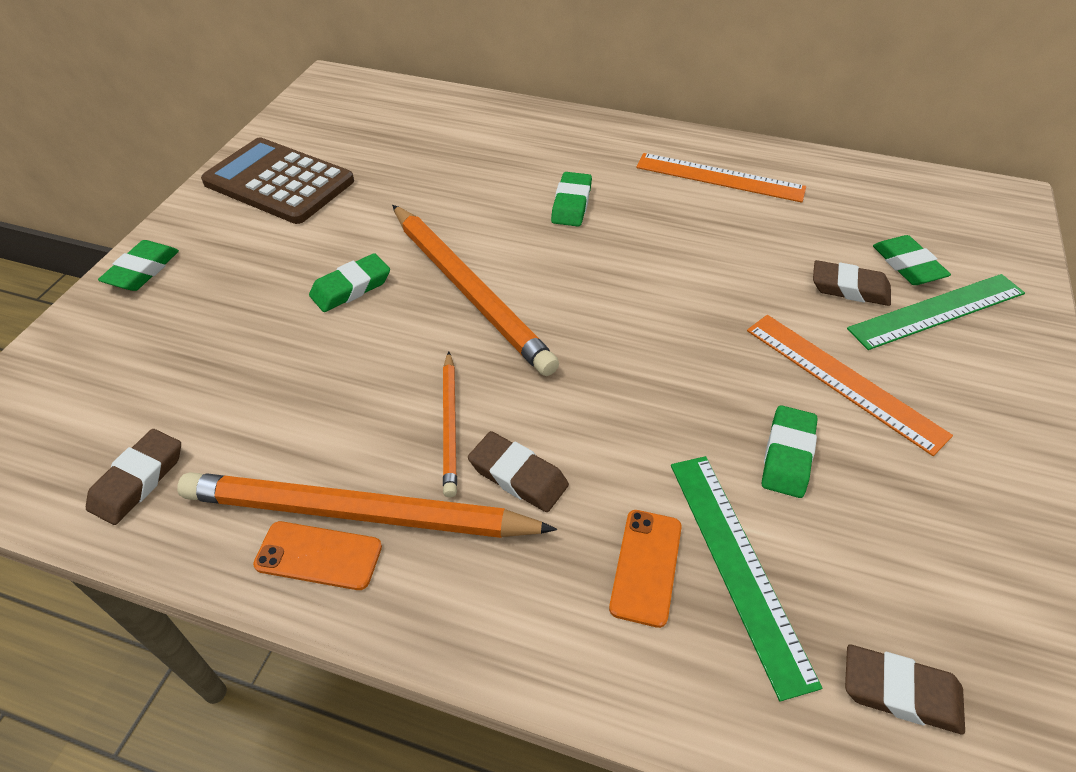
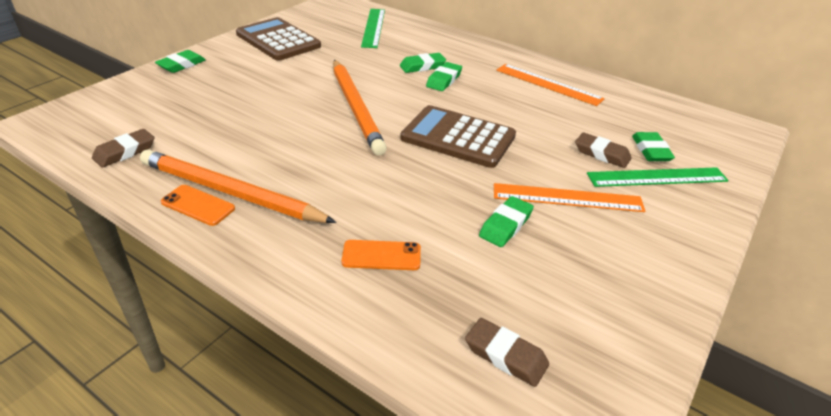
camera: 15 degrees right, 10 degrees down
(351, 288) = (289, 94): green eraser -> green eraser (422, 66)
(450, 424) = (306, 165): orange pencil -> none
(518, 476) = (331, 197): brown eraser -> none
(644, 309) = (458, 137): none -> brown calculator
(646, 566) = (381, 255): orange phone -> orange phone turned 60 degrees clockwise
(737, 566) = (439, 269): green ruler -> green ruler (373, 27)
(843, 380) = (567, 198): orange ruler -> orange ruler turned 60 degrees counterclockwise

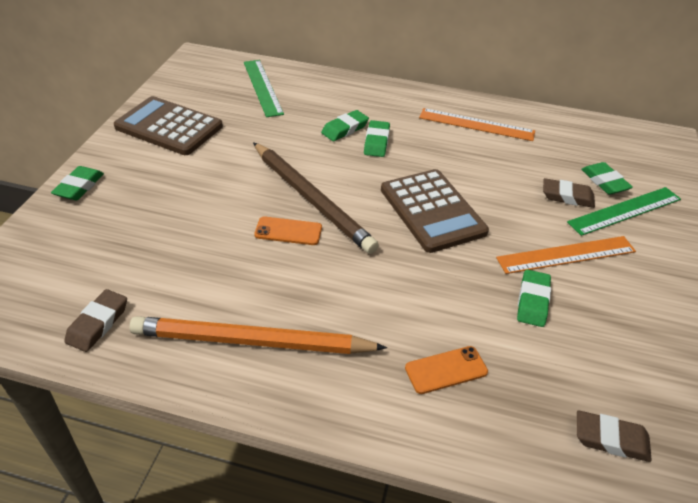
camera: 20 degrees left, 5 degrees up
(198, 205) = (229, 368): orange phone -> orange phone (288, 231)
(355, 108) = (311, 199): orange pencil -> brown pencil
(458, 137) = (432, 211): brown calculator -> brown calculator turned 120 degrees counterclockwise

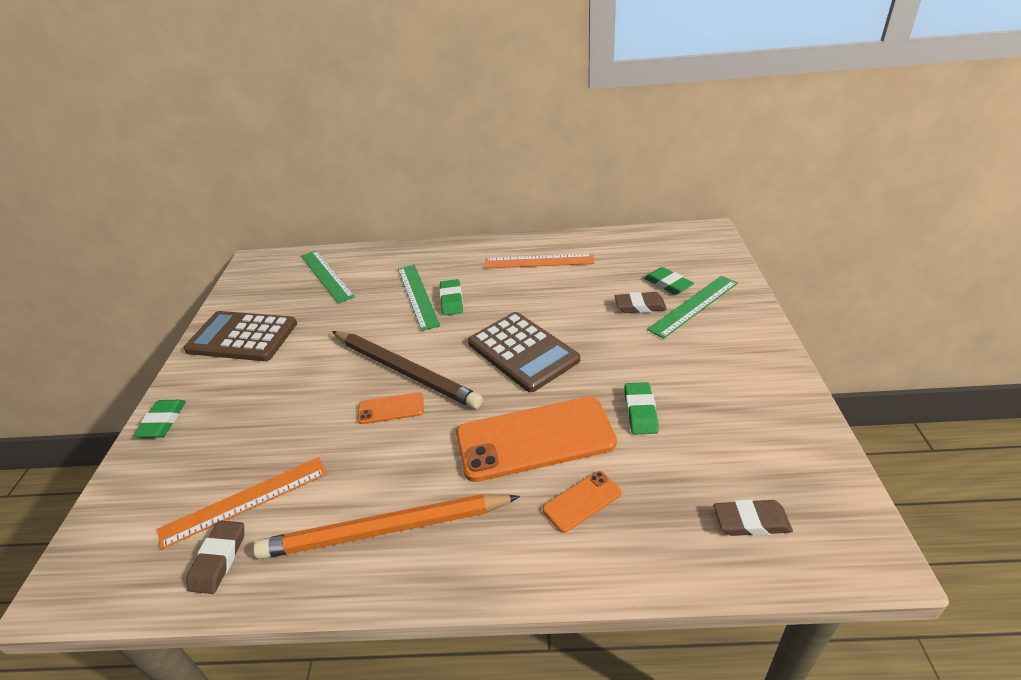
camera: 10 degrees left, 5 degrees down
(345, 129) = (418, 296): green eraser -> green ruler
(418, 298) = (535, 439): none -> orange phone
(566, 254) = (656, 359): orange ruler -> orange ruler (244, 501)

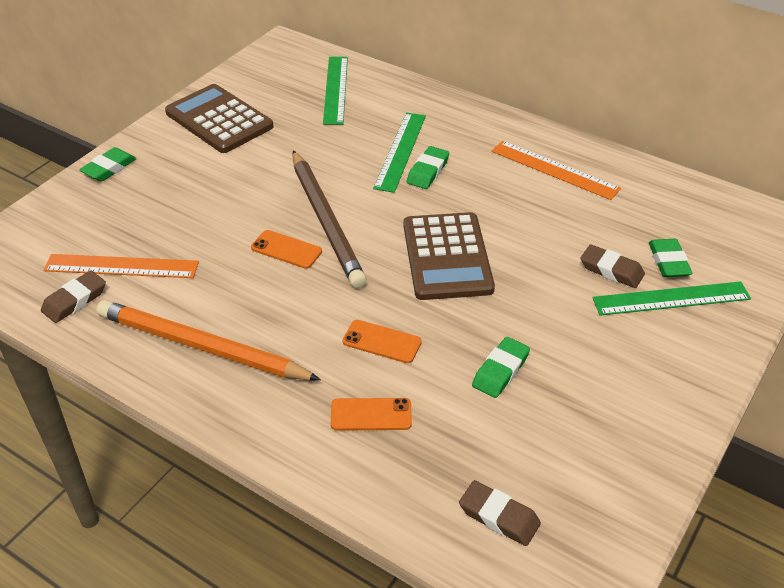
camera: 30 degrees right, 5 degrees up
(535, 439) = (382, 342): orange phone -> orange phone, size x0.46

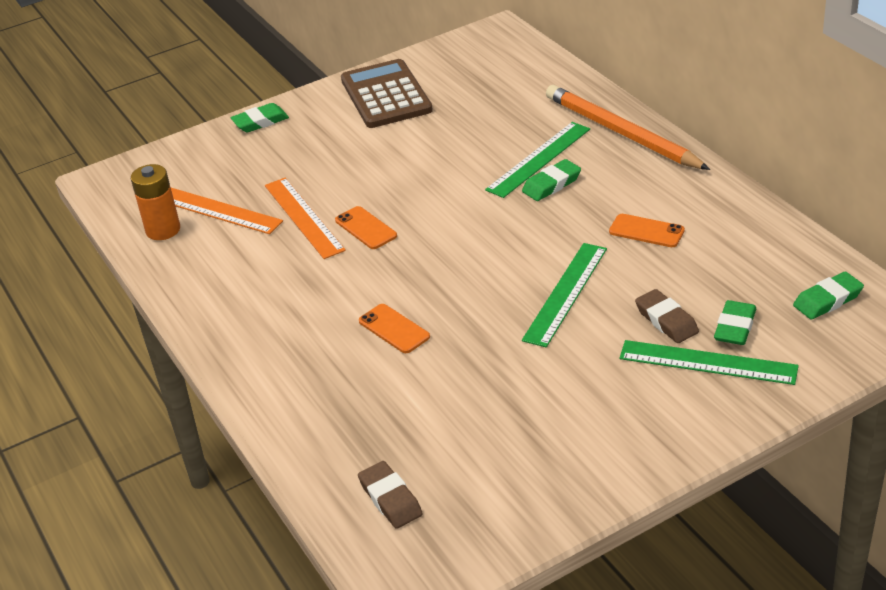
camera: 30 degrees right, 5 degrees down
(75, 300) = (163, 230): brown eraser -> orange battery
(202, 346) = (240, 293): orange pencil -> orange pencil (622, 133)
(325, 221) = (419, 210): brown pencil -> none
(335, 89) = (518, 86): green ruler -> green ruler (565, 293)
(371, 415) = (341, 386): orange phone -> orange phone (646, 231)
(447, 257) = (510, 269): brown calculator -> none
(500, 371) = (483, 382): green eraser -> green eraser (827, 300)
(554, 170) = (685, 210): orange ruler -> orange ruler (303, 217)

